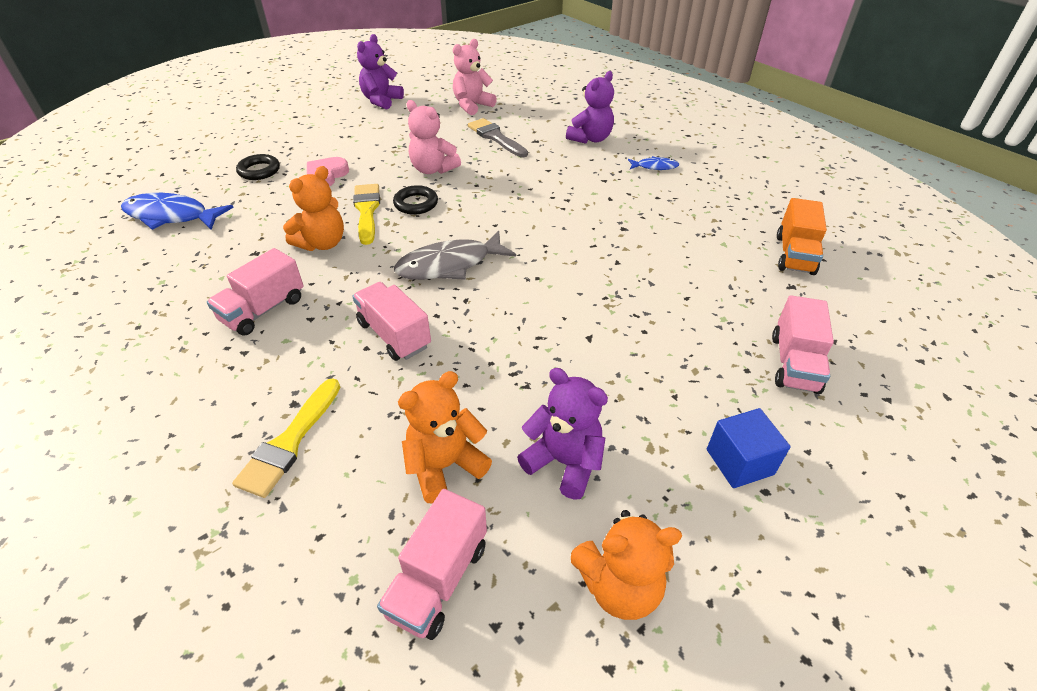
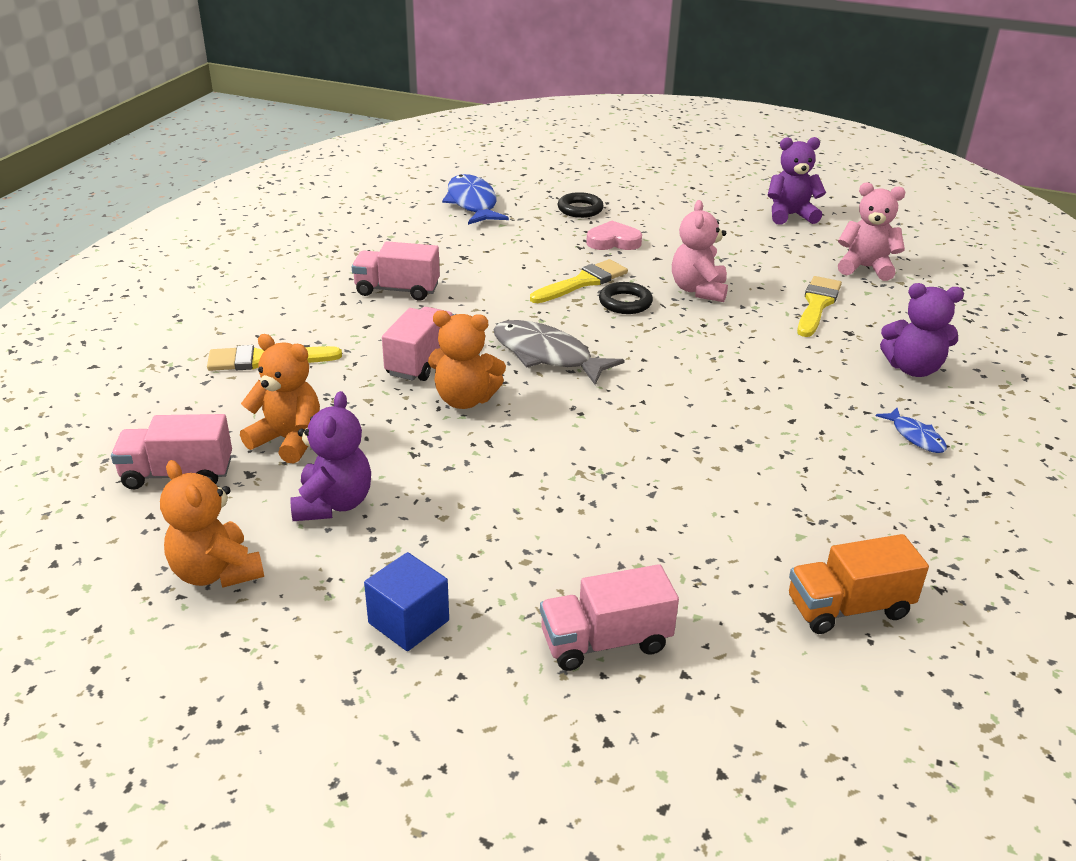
camera: 60 degrees right, 10 degrees down
(322, 243) = (509, 280): orange teddy bear -> orange teddy bear (465, 399)
(496, 137) = (817, 305): grey brush -> yellow brush

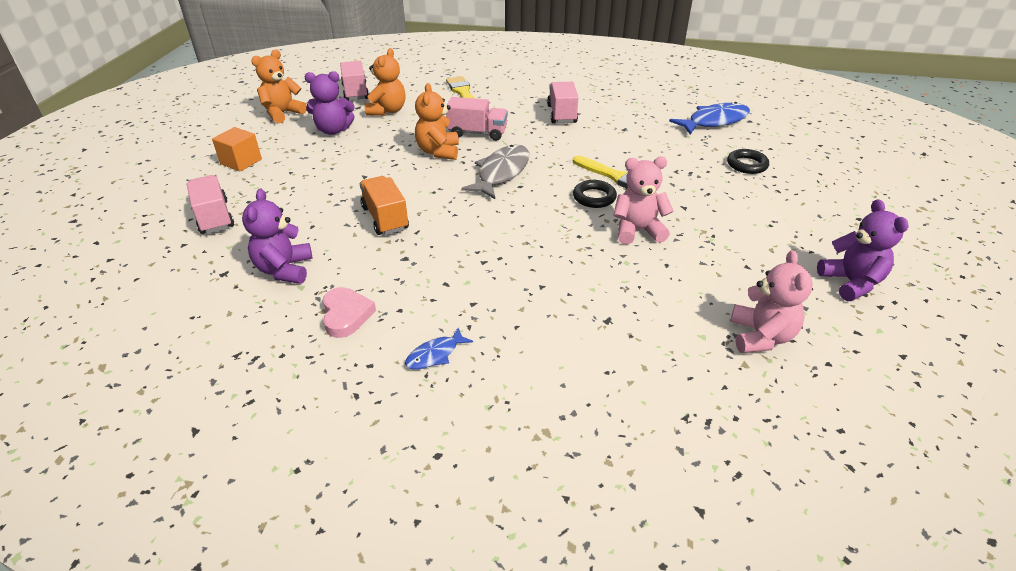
camera: 80 degrees right, 5 degrees up
(408, 622) = (241, 162): blue cube -> orange cube
(613, 241) = (698, 184): pink heart -> pink heart (346, 315)
(817, 305) = (651, 299): yellow brush -> none
(848, 608) = (224, 307): orange truck -> orange truck (385, 218)
(913, 369) = (554, 361): purple teddy bear -> purple teddy bear (284, 270)

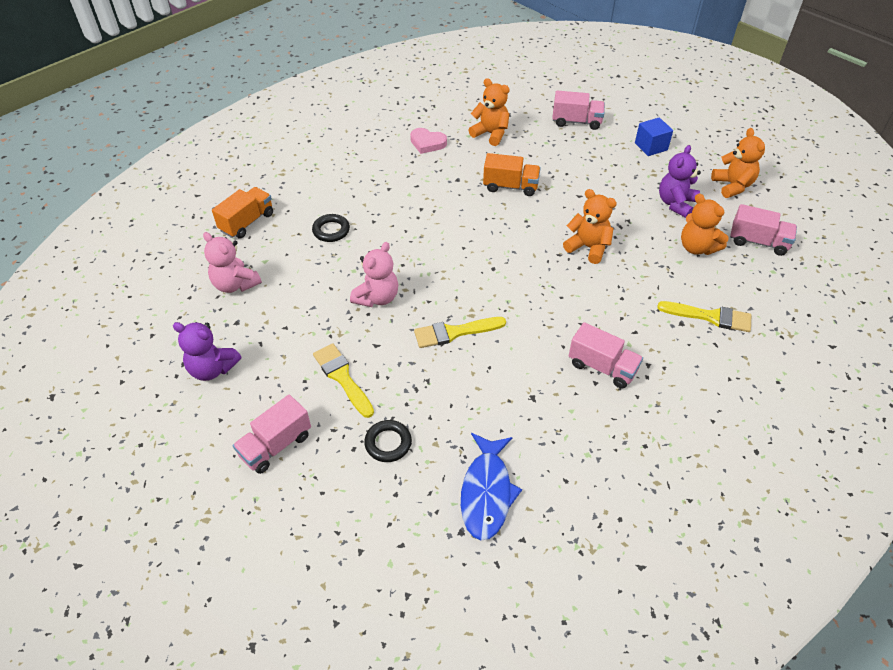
camera: 125 degrees right, 10 degrees up
(241, 162) = (651, 146): orange cube -> blue cube
(284, 270) = (491, 134): purple teddy bear -> orange teddy bear
(435, 355) = (365, 161): blue fish -> none
(477, 133) = (605, 285): pink truck -> pink truck (276, 445)
(501, 173) = (522, 267): grey fish -> none
(594, 197) = (439, 300): black ring -> black ring (331, 230)
(673, 398) = (247, 222): none -> orange truck
(736, 208) = (342, 378): none -> yellow brush

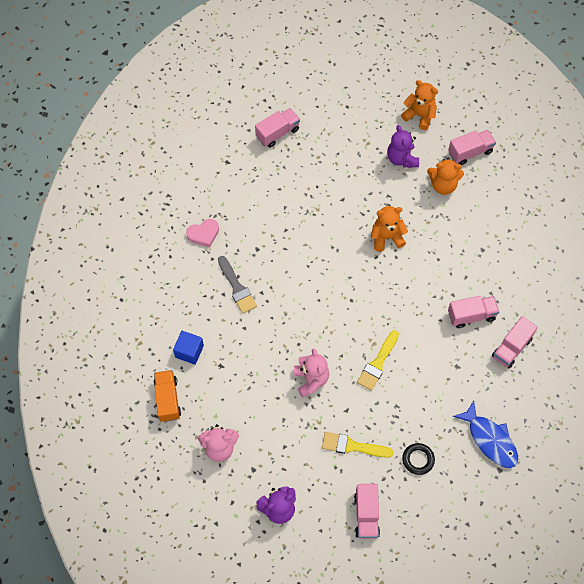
camera: 45 degrees left, 15 degrees up
(331, 230) = (227, 358): black ring -> none
(405, 191) = (237, 287): none -> grey brush
(491, 134) = (235, 190): orange teddy bear -> none
(510, 186) = (295, 227): orange truck -> none
(615, 429) = (511, 348): none -> pink truck
(651, 146) = (344, 119): blue cube -> blue cube (189, 351)
(709, 317) = (492, 232): yellow brush -> none

